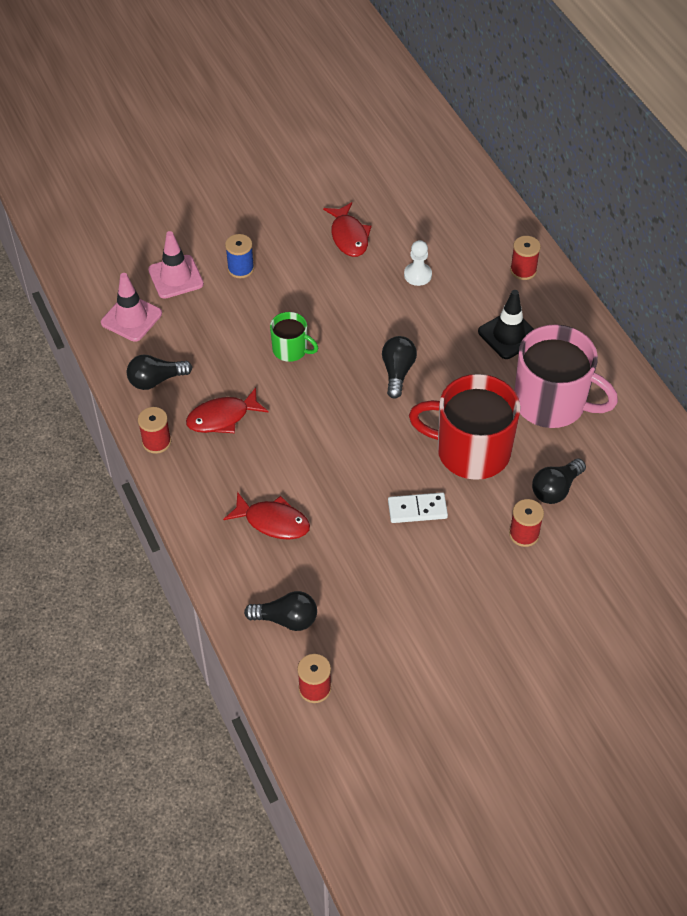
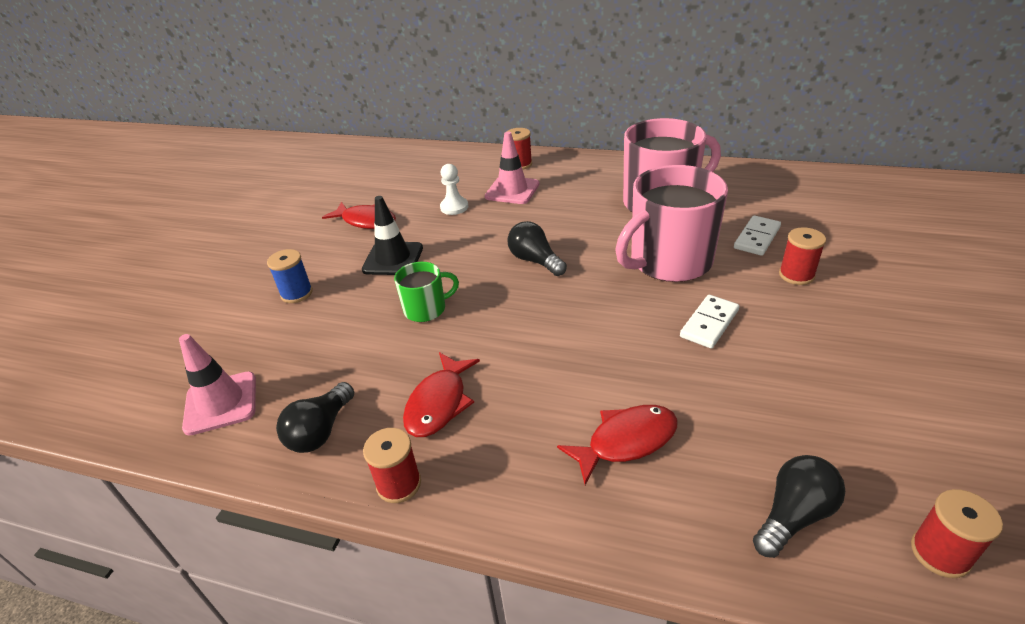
camera: 45 degrees left, 15 degrees down
(176, 277) = (234, 340): pink traffic cone -> pink traffic cone (512, 190)
(470, 451) = (669, 261): red mug -> pink mug
(508, 335) = (570, 194): black traffic cone -> black traffic cone (393, 259)
(555, 489) = (757, 238): black light bulb -> white domino

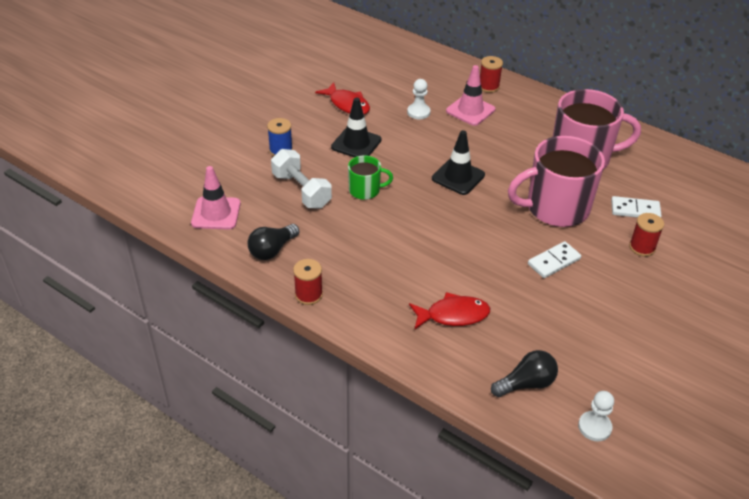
camera: 15 degrees right, 5 degrees up
(340, 334) = (301, 190): none -> white dumbbell
(439, 403) = (349, 256): red fish -> none
(535, 261) = (458, 177): black light bulb -> black traffic cone
(757, 238) = (635, 210): white domino -> white domino turned 45 degrees clockwise
(940, 553) = (594, 427): red spool -> white pawn

